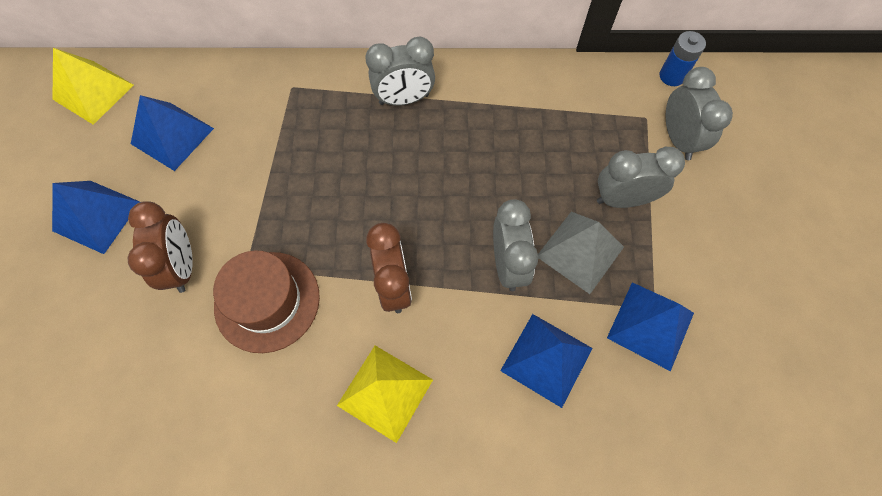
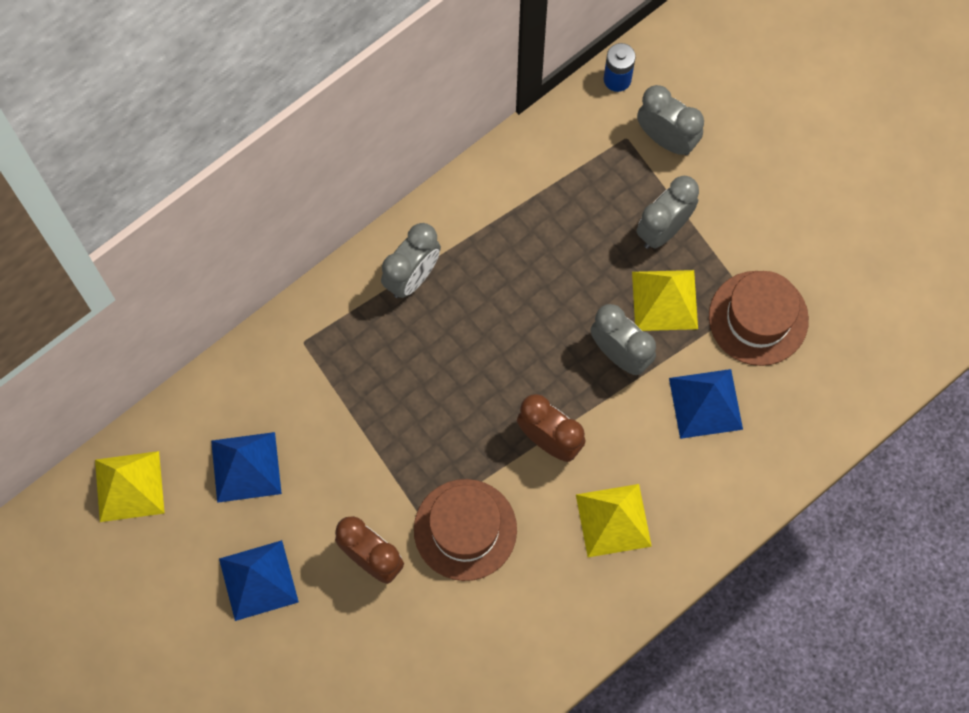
camera: 40 degrees left, 5 degrees up
(580, 251) = (665, 300): grey pyramid -> yellow pyramid
(650, 325) = (758, 318): blue pyramid -> brown hat

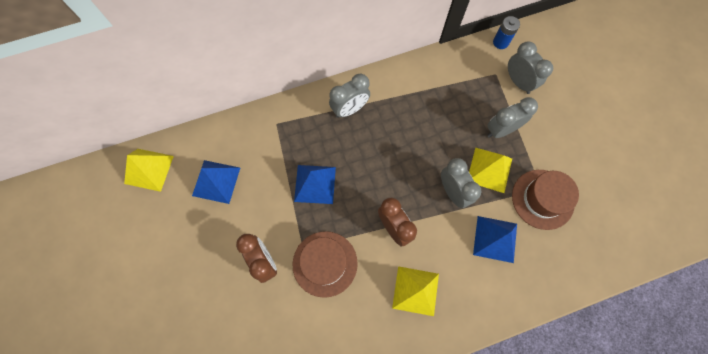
camera: 20 degrees right, 0 degrees up
(258, 580) = (194, 249): blue pyramid -> blue pyramid (315, 184)

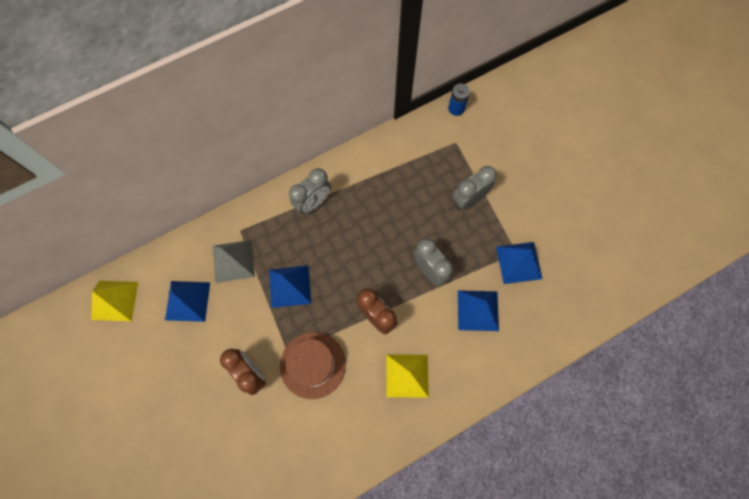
camera: 10 degrees left, 0 degrees up
(265, 151) = (233, 261): none -> grey pyramid
(489, 170) = (463, 242): yellow pyramid -> none
(518, 82) = (479, 147): grey clock -> none
(542, 199) = (519, 262): brown hat -> blue pyramid

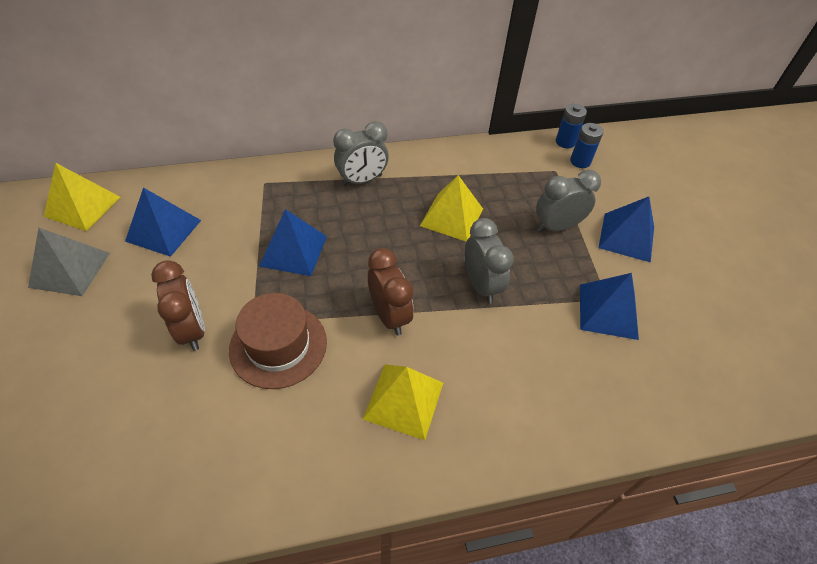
camera: 15 degrees right, 20 degrees down
(233, 261) = (240, 208): grey pyramid -> grey pyramid (70, 270)
(391, 216) = (452, 217): none -> yellow pyramid
(472, 126) = (580, 161): none -> blue battery
(478, 310) = (534, 350): blue pyramid -> blue pyramid (626, 237)

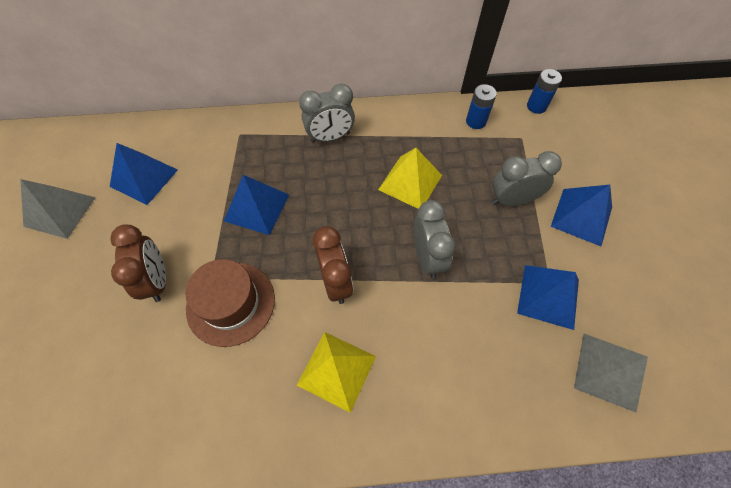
camera: 10 degrees right, 10 degrees up
(83, 206) = (77, 148): yellow pyramid -> none
(580, 161) = (548, 129): blue battery -> blue battery (476, 121)
(679, 374) = (608, 371): none -> grey pyramid

